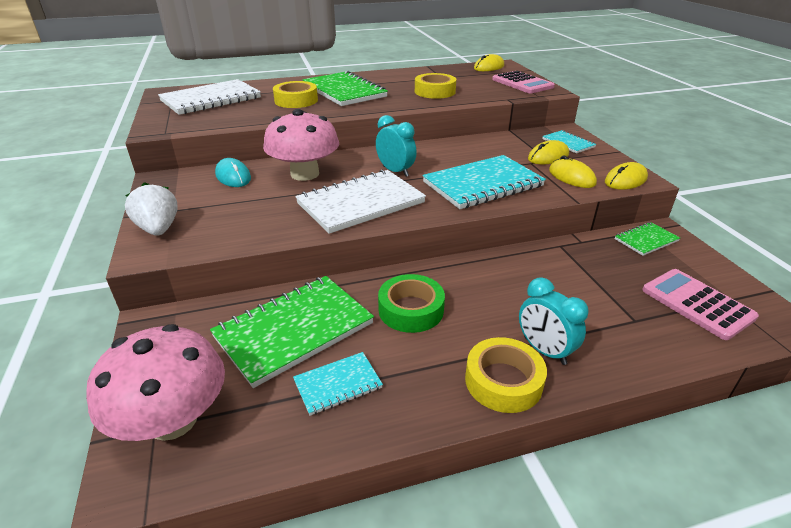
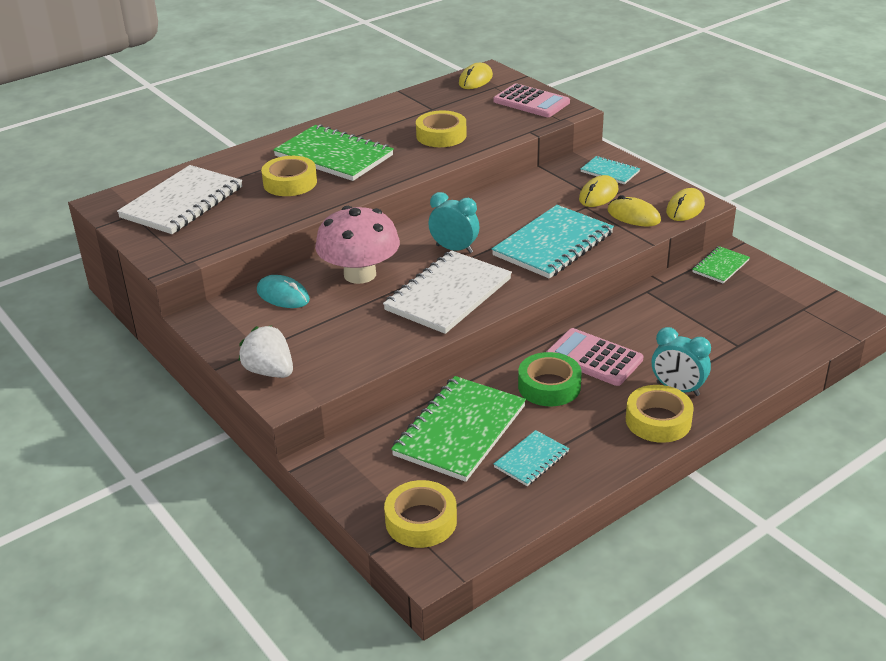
camera: 20 degrees left, 0 degrees up
(173, 420) = (421, 521): pink mushroom -> yellow tape
(697, 304) = (781, 318): pink calculator -> pink calculator (594, 358)

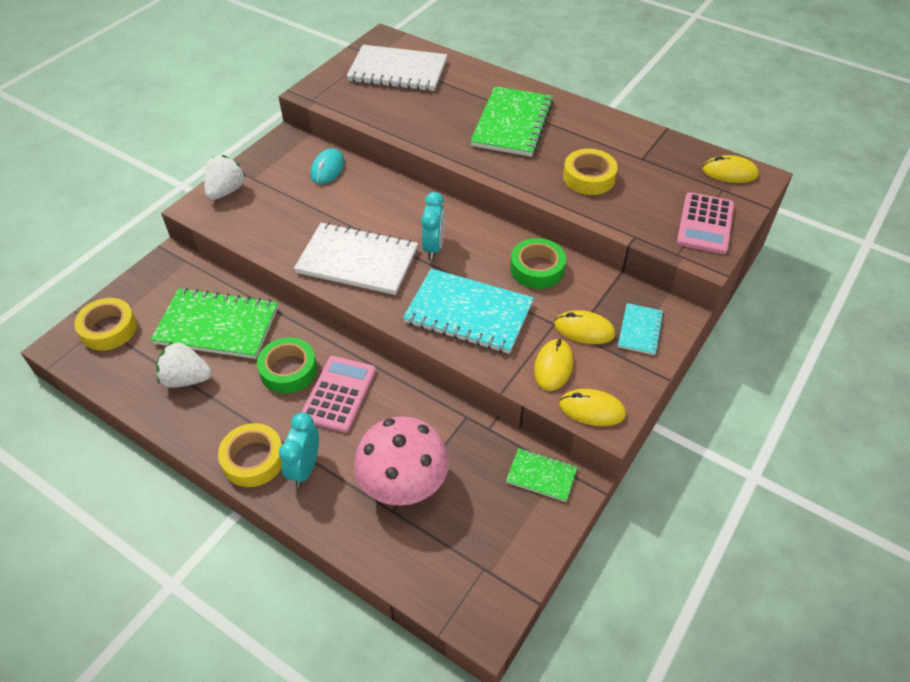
camera: 70 degrees right, 15 degrees up
(290, 183) = (453, 113): yellow tape -> none
(360, 274) = (371, 201): pink mushroom -> pink mushroom (403, 482)
(514, 202) = (537, 269): none -> green tape
(531, 460) = (186, 379): turquoise notebook -> white strawberry

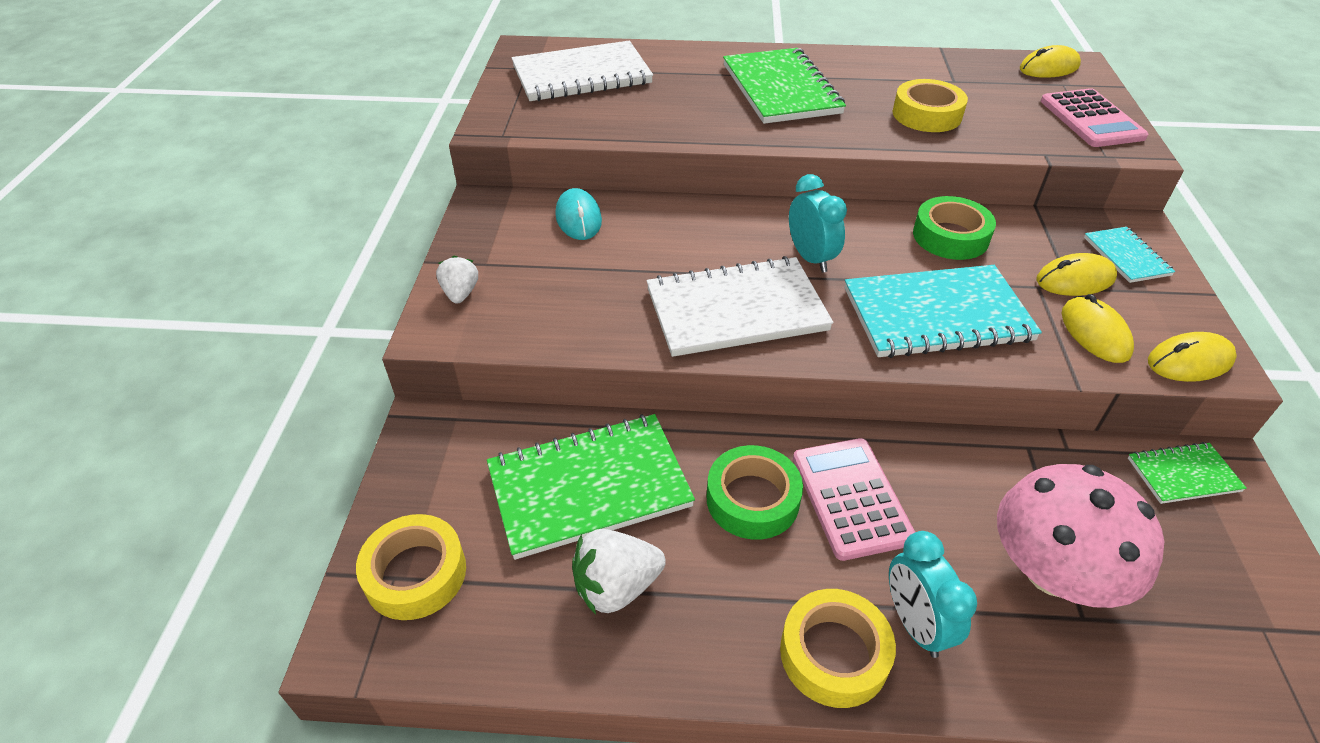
camera: 30 degrees left, 5 degrees down
(226, 191) = (460, 293): white strawberry -> white strawberry, size x0.65

